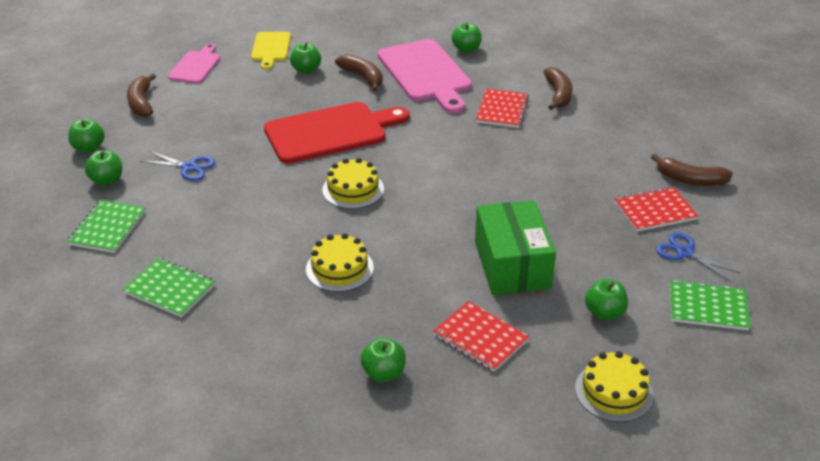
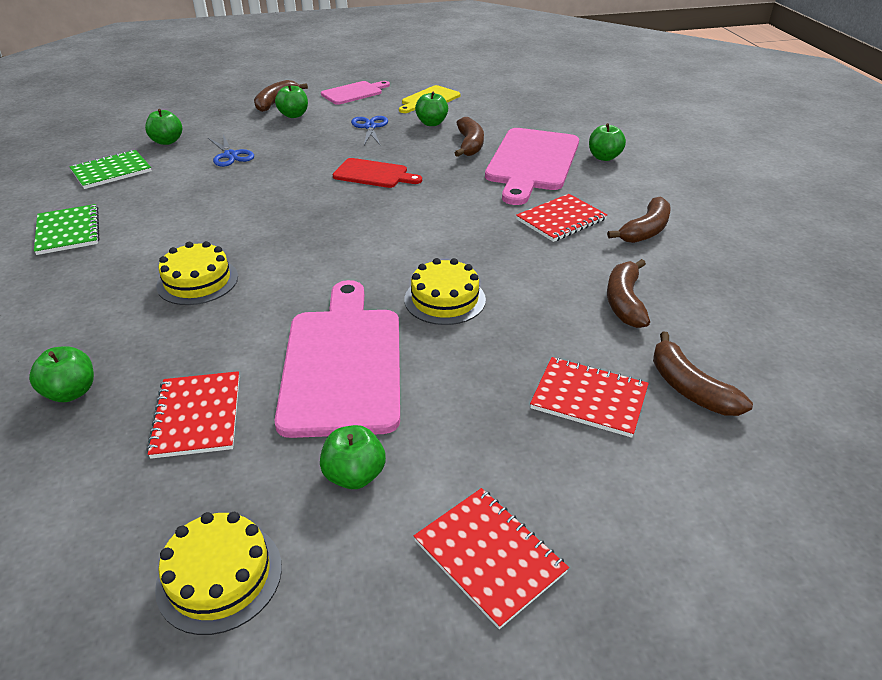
camera: 40 degrees right, 0 degrees up
(89, 148) = (194, 117): green apple -> green apple (294, 115)
(330, 132) = (373, 174): red cutting board -> red cutting board, size x0.55
(353, 189) = (316, 225): yellow cake -> yellow cake (445, 299)
(512, 264) = (342, 363): green box -> pink cutting board
(604, 147) = (624, 302): none -> brown banana
(685, 253) = (557, 469): blue scissors -> blue scissors (370, 127)
(708, 307) = (489, 556): green notebook -> red notebook

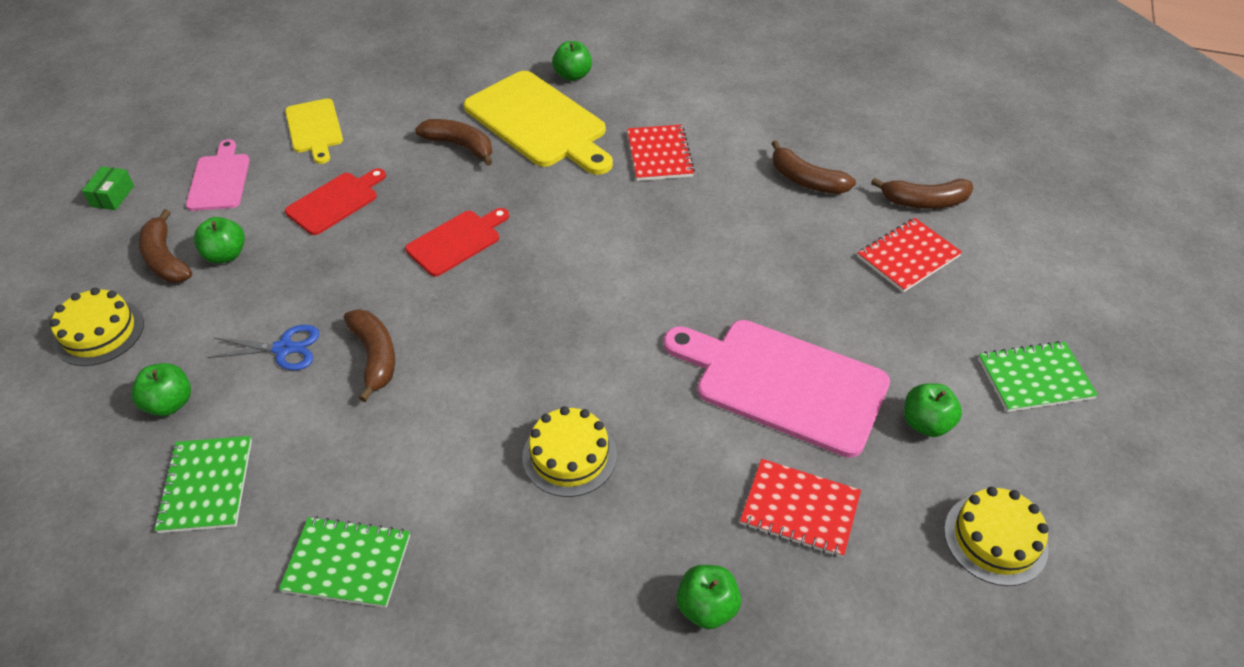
camera: 60 degrees left, 10 degrees up
(312, 75) = (112, 196): none -> green box
(370, 127) = (335, 202): blue scissors -> red cutting board
(431, 123) = (379, 151): green apple -> none
(445, 299) = (732, 281): yellow cake -> yellow cake (99, 332)
(489, 556) = (1035, 378): red notebook -> green notebook
(532, 162) = (539, 122): pink cutting board -> yellow cutting board
(645, 230) = (716, 117): brown banana -> brown banana (375, 357)

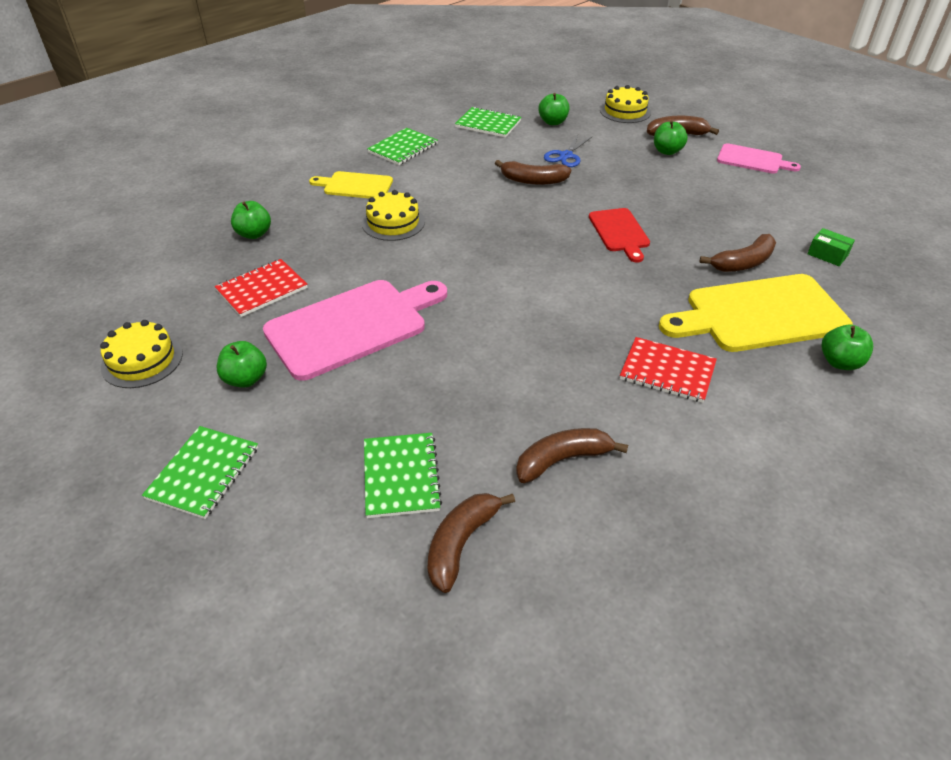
camera: 120 degrees right, 5 degrees down
(112, 196) = (754, 126): green box -> green box (827, 255)
(315, 128) = (802, 204): yellow cutting board -> yellow cutting board (355, 186)
(335, 202) = (700, 195): red cutting board -> none
(908, 256) = (401, 476): red notebook -> green notebook

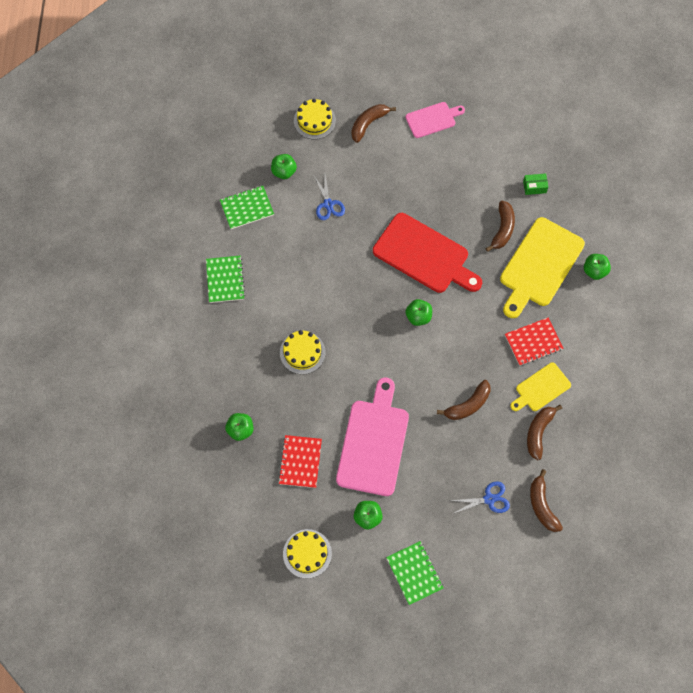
camera: 45 degrees left, 25 degrees up
(355, 186) = (242, 340): yellow cutting board -> yellow cutting board (541, 388)
(401, 476) = (489, 499): green notebook -> blue scissors
(533, 181) = (335, 246): brown banana -> brown banana (468, 405)
(620, 232) = (424, 255): red cutting board -> red cutting board, size x1.81
(667, 151) = (379, 149): green apple -> green apple (418, 317)

